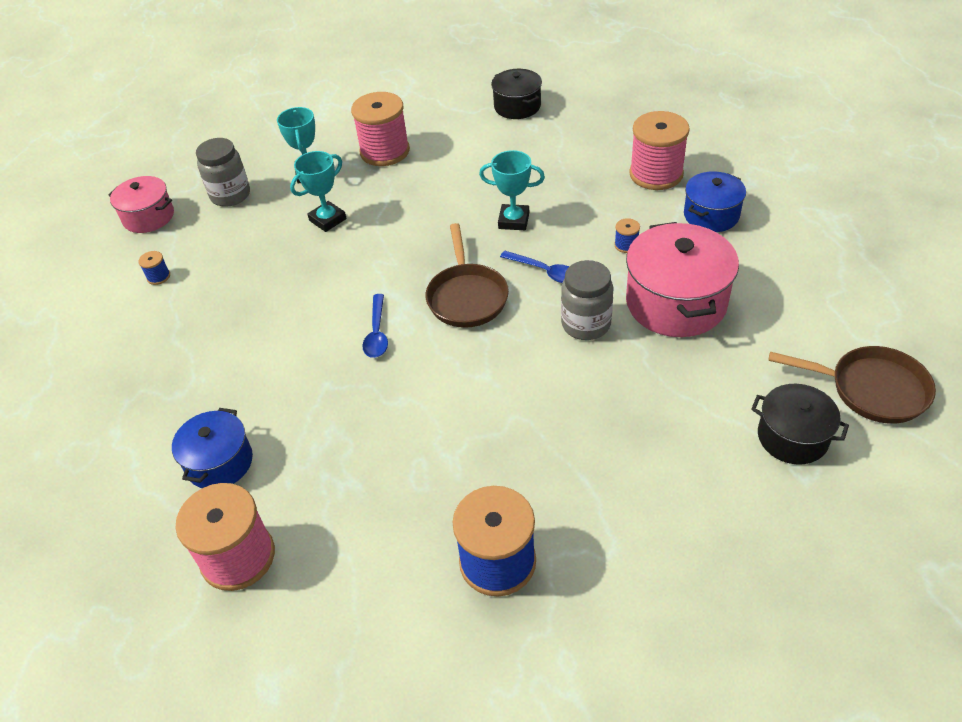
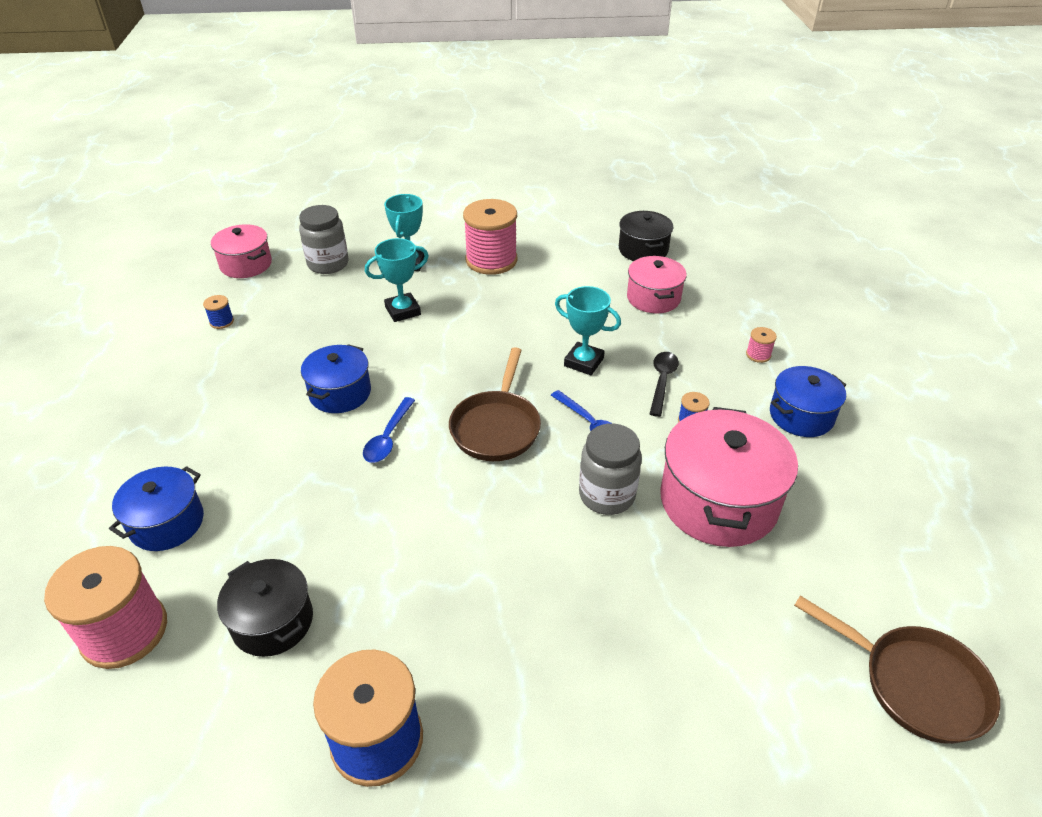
camera: 15 degrees right, 5 degrees down
(311, 308) = (340, 393): none -> blue pot
(546, 148) = (653, 298): none -> pink pot
(587, 218) = (662, 381): none -> black spoon
(656, 174) = (758, 355): pink spool -> pink spool, size x0.41
(792, 437) = (790, 711): black pot -> black pot (272, 621)

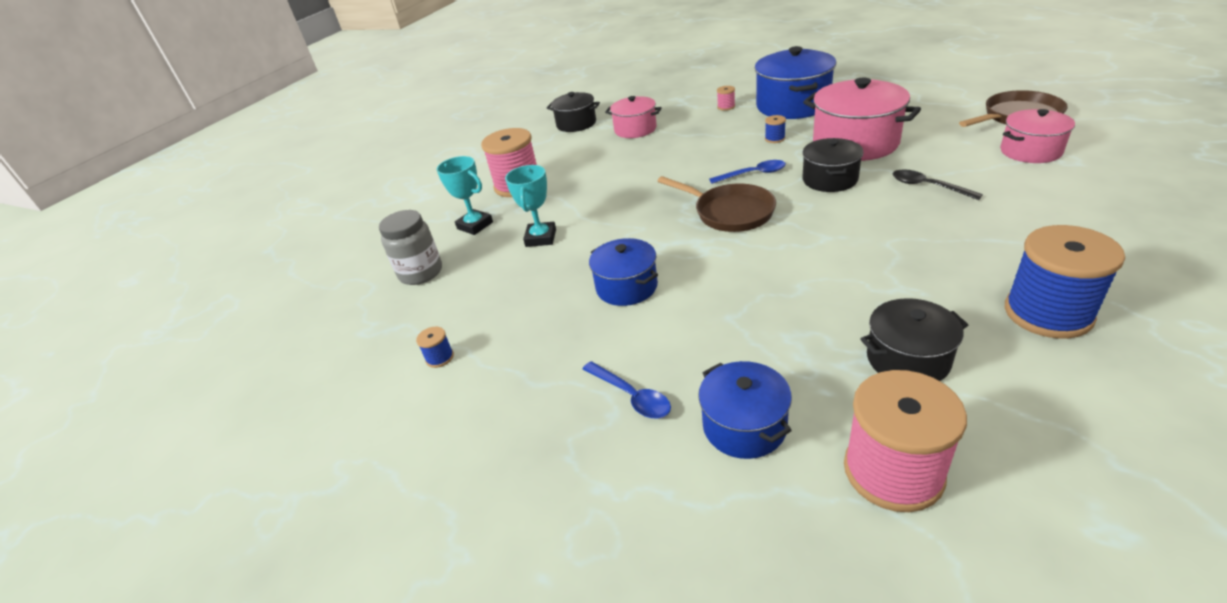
camera: 55 degrees left, 5 degrees down
(246, 264) = (355, 330): pink pot -> pink pot (1030, 151)
(388, 437) = (707, 266): blue spoon -> blue spoon (631, 396)
(583, 362) = (683, 166): turquoise trophy -> none
(607, 495) = (830, 179): grey jar -> black pot
(662, 381) = (727, 141): black spoon -> black spoon (928, 186)
(801, 415) = (792, 105): blue pot -> blue pot, size x1.66

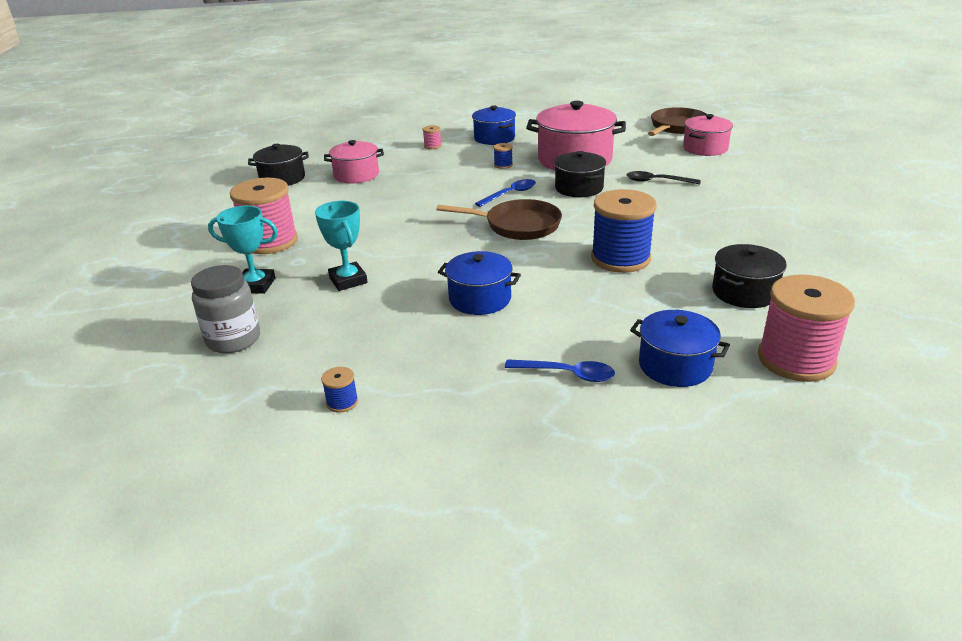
camera: 35 degrees left, 5 degrees down
(792, 105) = (494, 138): blue pot -> blue pot, size x0.60
(1047, 313) = (801, 244): blue spool -> blue spool (620, 258)

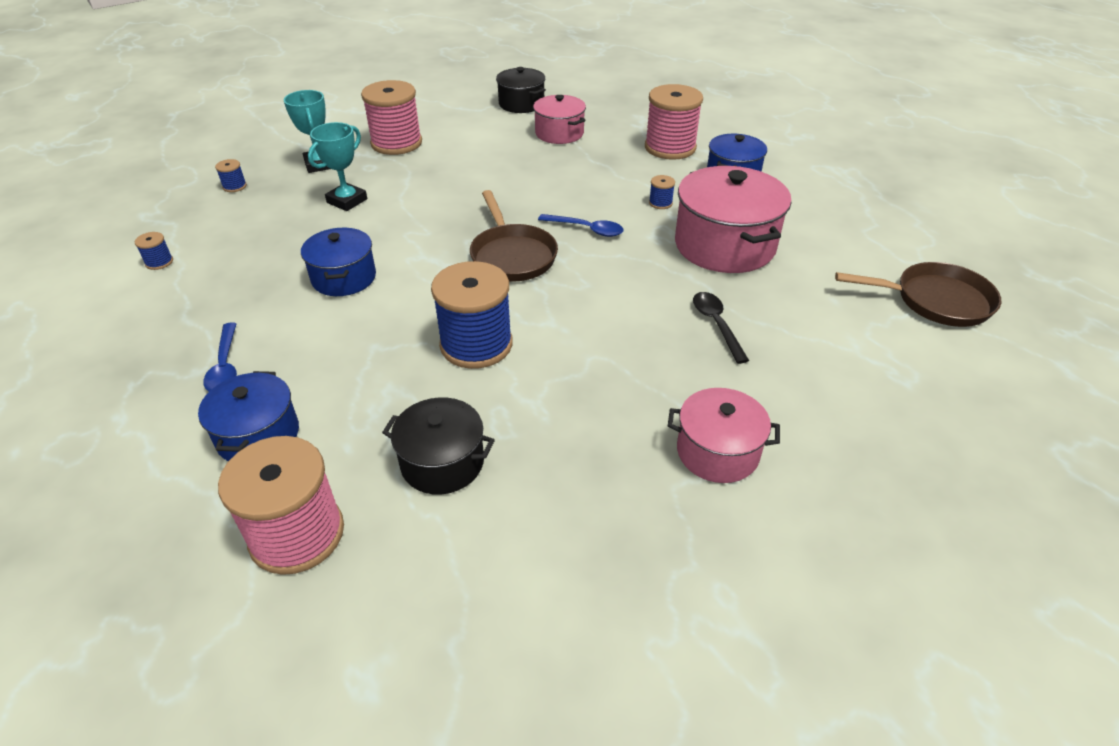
camera: 60 degrees right, 10 degrees up
(233, 340) = (234, 186): grey jar -> blue spool
(432, 146) = (670, 147): pink spool -> pink spool, size x2.42
(579, 188) = (642, 270): black pot -> none
(705, 148) = (880, 344): pink pot -> pink pot (717, 452)

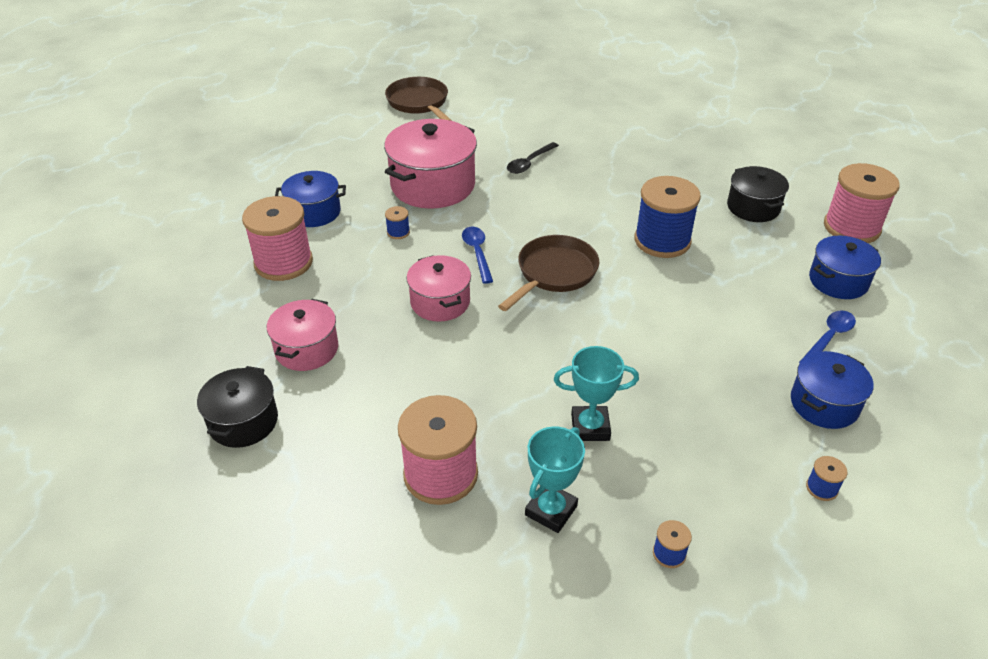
camera: 125 degrees left, 0 degrees up
(344, 278) = (685, 345): blue pot -> blue pot (824, 404)
(717, 452) = (630, 135): pink pot -> pink pot (440, 302)

